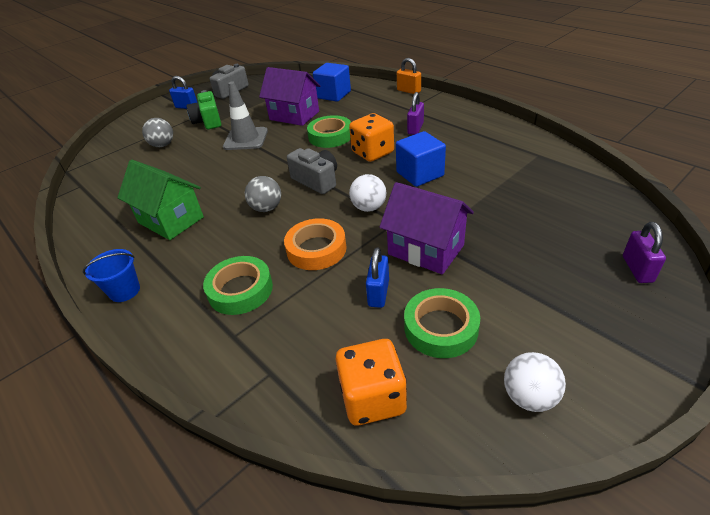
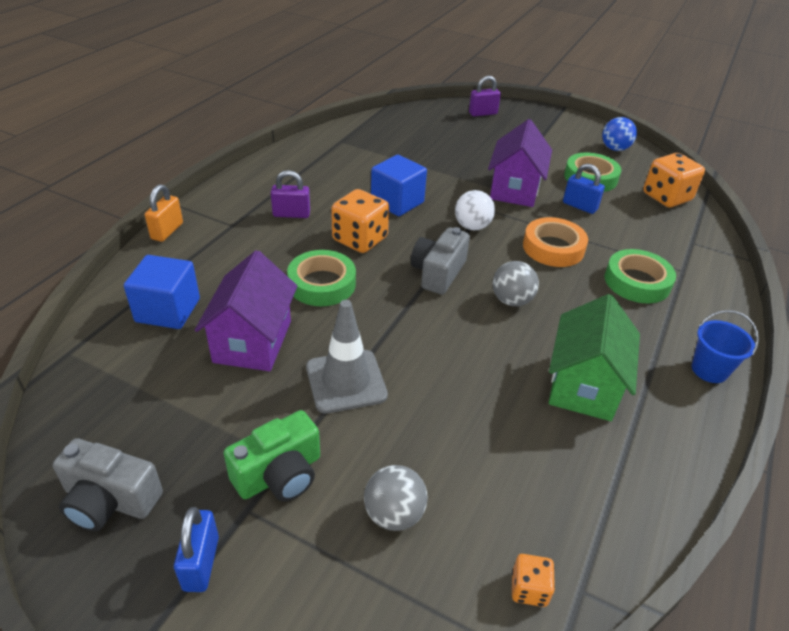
camera: 115 degrees left, 0 degrees up
(97, 172) = (529, 589): none -> orange dice
(378, 293) = (579, 206): blue padlock -> blue padlock turned 45 degrees clockwise
(529, 397) = (615, 149): white ball -> blue ball

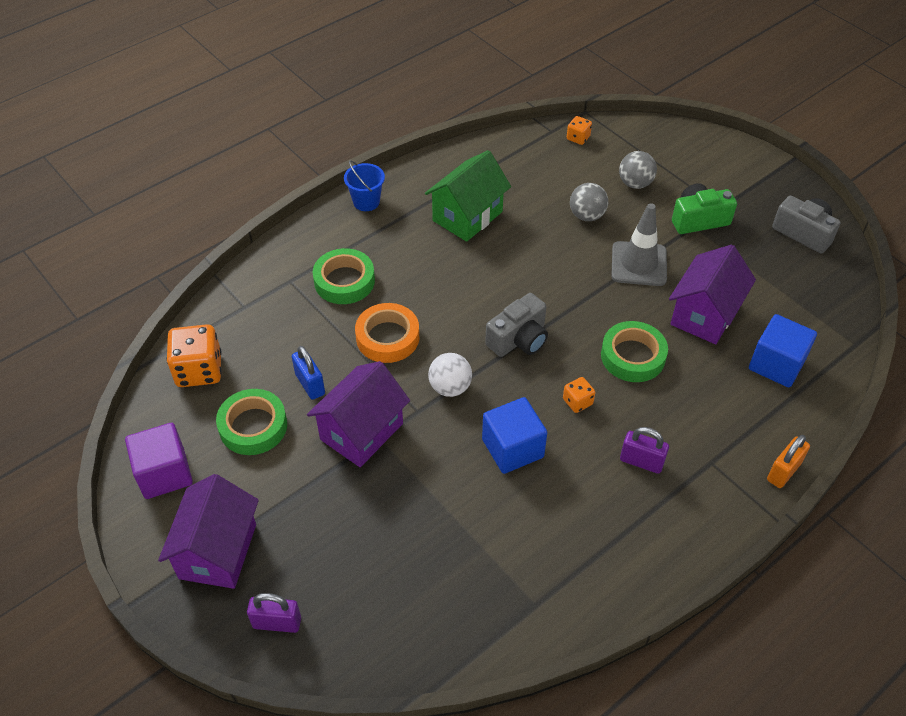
camera: 155 degrees left, 10 degrees up
(201, 563) = (748, 191): blue padlock -> none
(360, 239) = (577, 402): orange dice -> orange dice, size x0.51
(511, 300) = (470, 293): grey ball -> grey ball (587, 215)
(543, 128) = (218, 551): none -> purple house
(615, 149) = (164, 473): blue ball -> purple cube

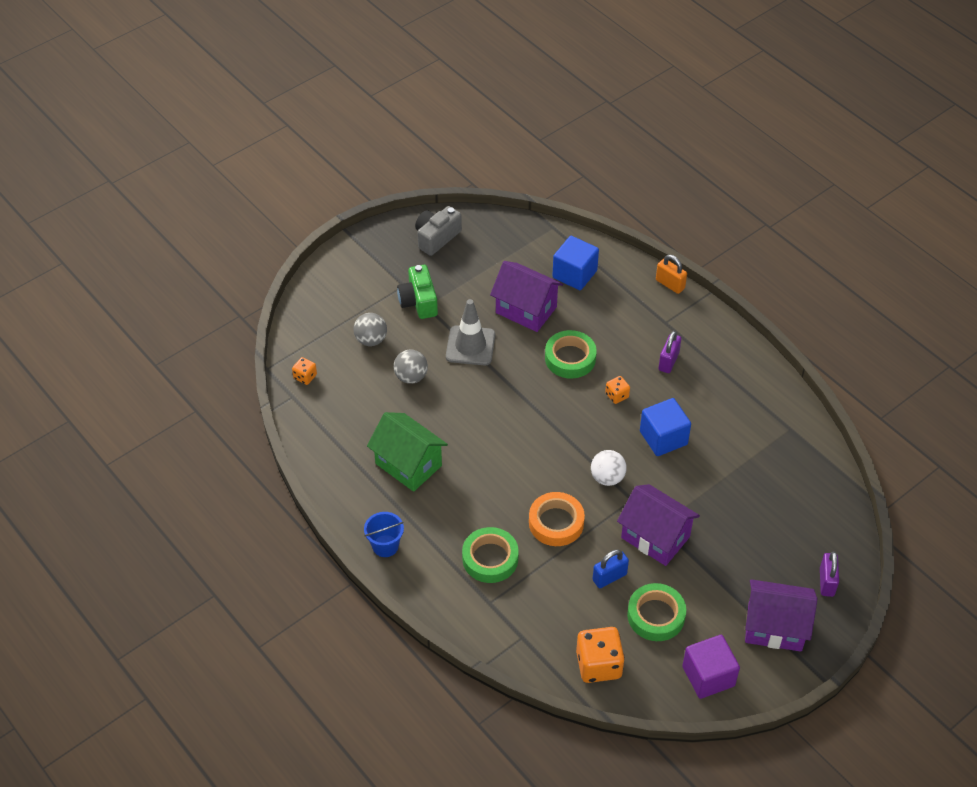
camera: 90 degrees left, 0 degrees up
(519, 339) = (555, 430): grey camera -> none

